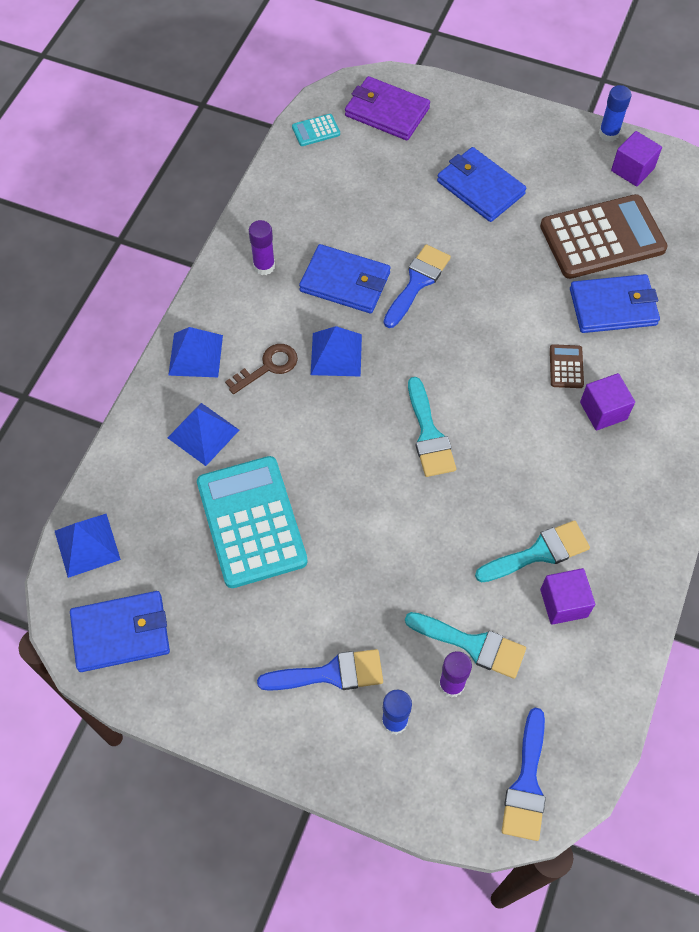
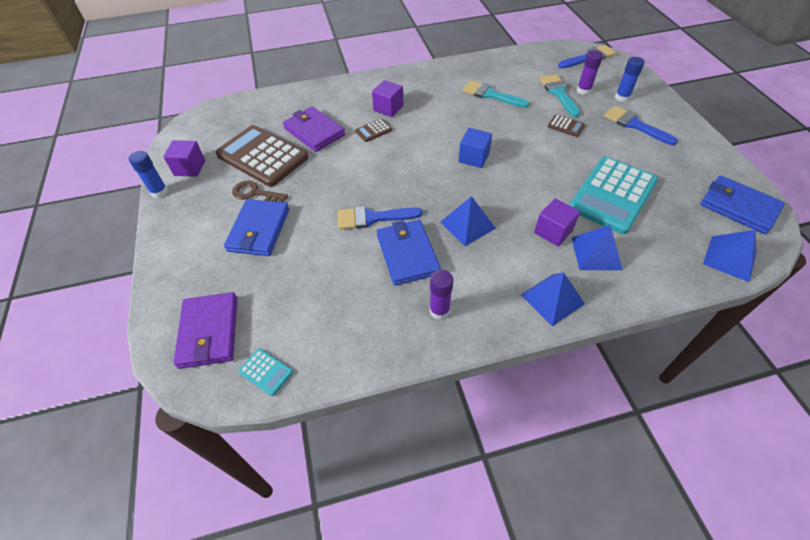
camera: 125 degrees left, 10 degrees down
(268, 367) = (514, 252): brown key -> brown key (255, 193)
(398, 585) = (566, 126): none -> brown calculator
(429, 434) = (474, 157): turquoise brush -> blue cube
(563, 603) = (504, 79): purple cube -> purple cube (553, 231)
(613, 307) = (314, 132): blue wallet -> purple wallet

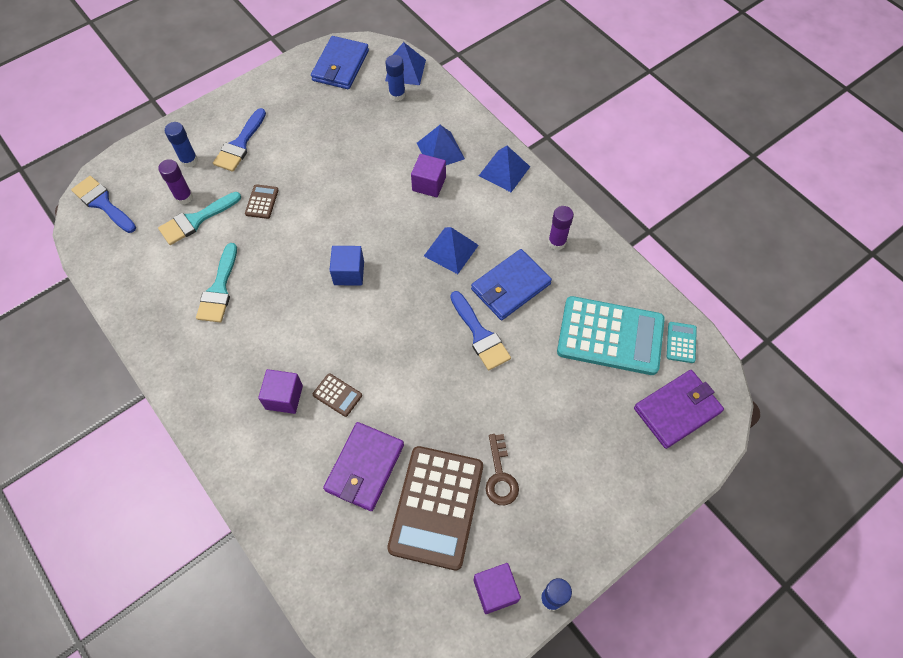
camera: 115 degrees left, 10 degrees up
(259, 230) = (548, 438): blue wallet -> none
(612, 195) = (361, 149): turquoise calculator -> turquoise calculator (610, 336)
(688, 240) = (397, 95): none -> blue glue stick

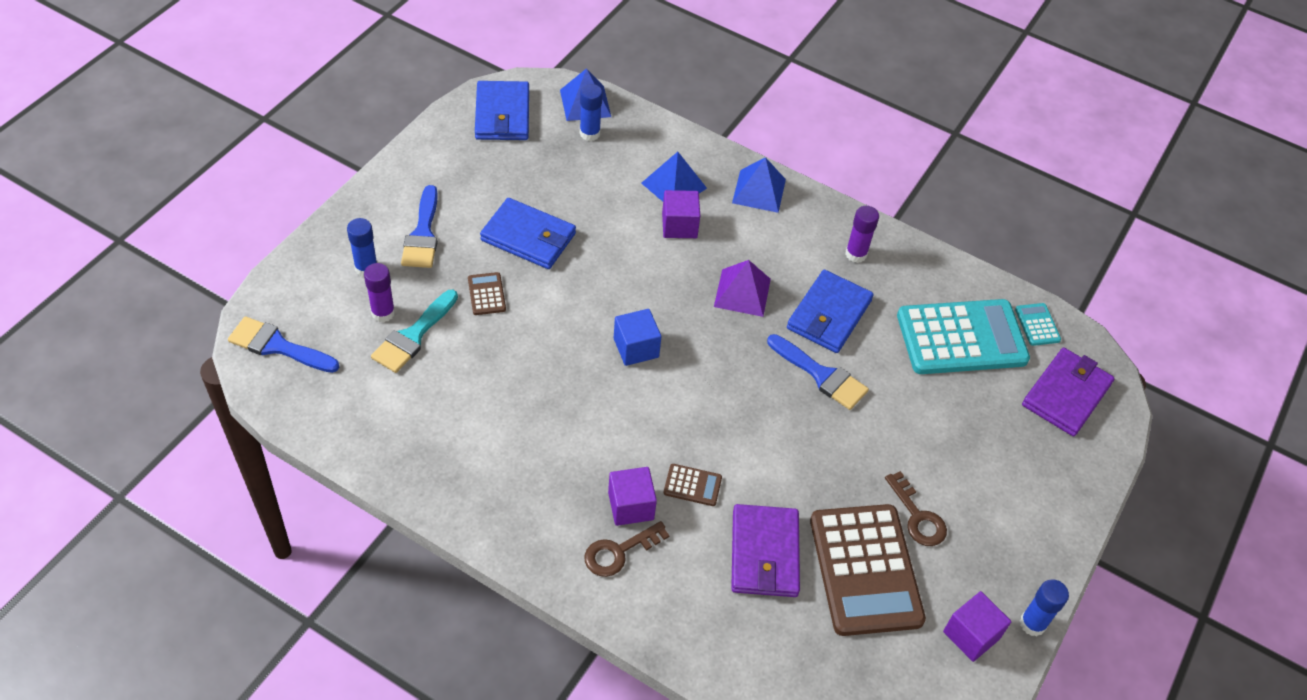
camera: 25 degrees left, 10 degrees down
(219, 289) = (486, 407): turquoise brush -> none
(258, 431) = (619, 552): none -> brown key
(313, 165) = (528, 237): none -> blue wallet
(451, 250) = (742, 292): blue pyramid -> purple pyramid

